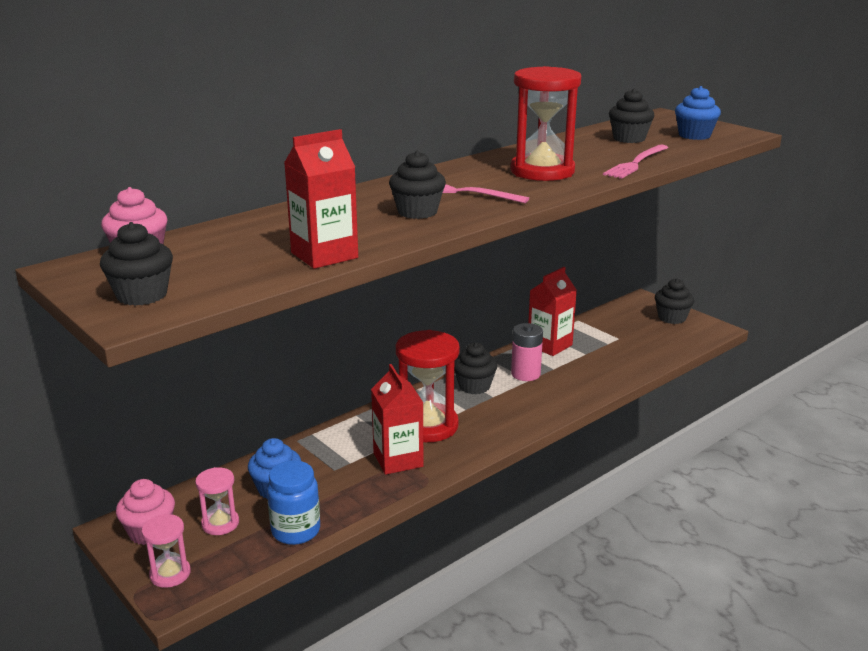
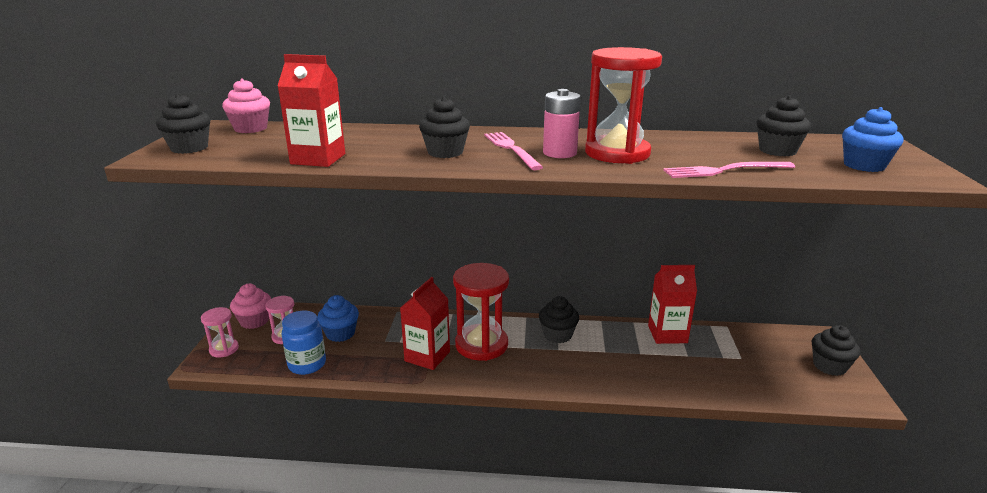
camera: 45 degrees right, 0 degrees up
(525, 374) = (610, 346): pink battery -> pink battery (559, 153)

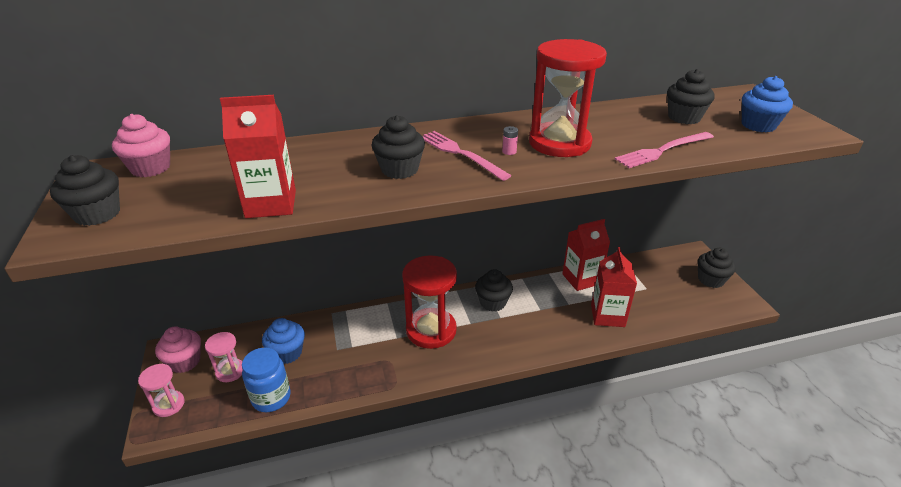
camera: 20 degrees left, 10 degrees up
(427, 356) = (387, 356): red carton -> red carton (607, 315)
(559, 153) = (509, 151): pink battery -> pink battery, size x0.43

